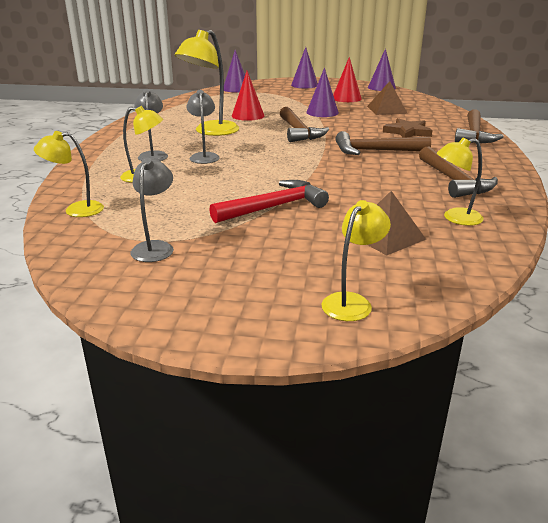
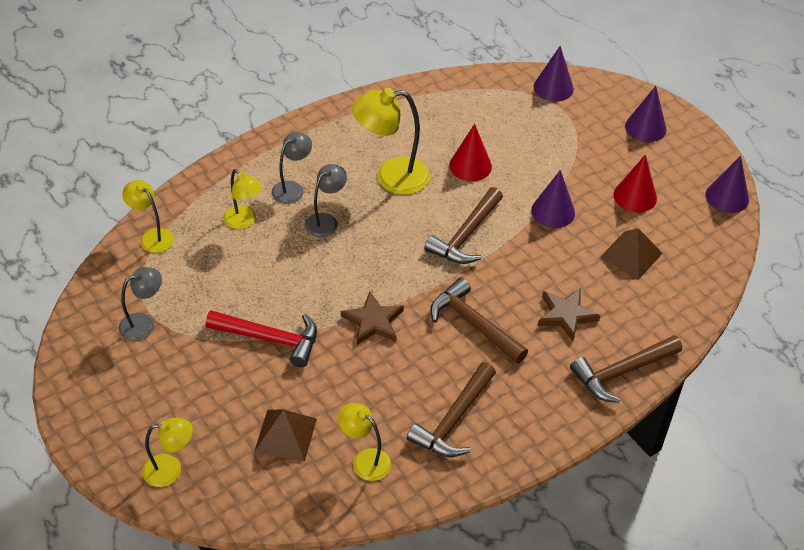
camera: 45 degrees right, 20 degrees up
(322, 173) = (373, 321): none -> brown star

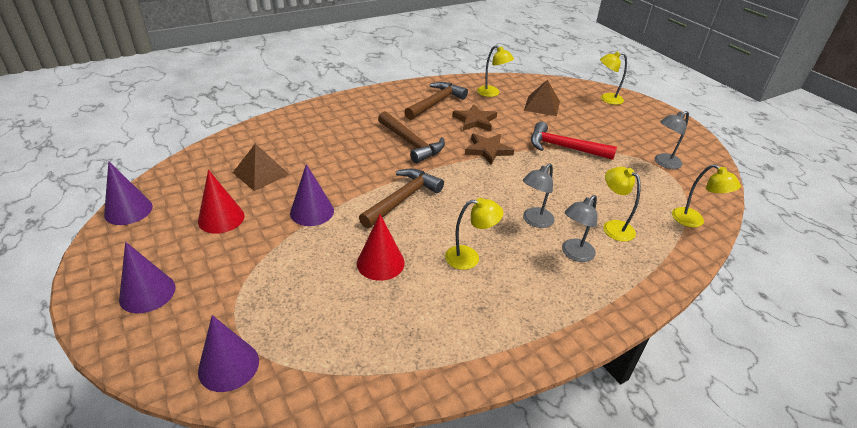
camera: 175 degrees left, 10 degrees down
(391, 177) = (469, 257): yellow lamp -> yellow lamp, size x0.60
(566, 315) = (338, 142): brown star -> brown star (475, 121)
(621, 372) = (315, 112): brown hammer -> none

